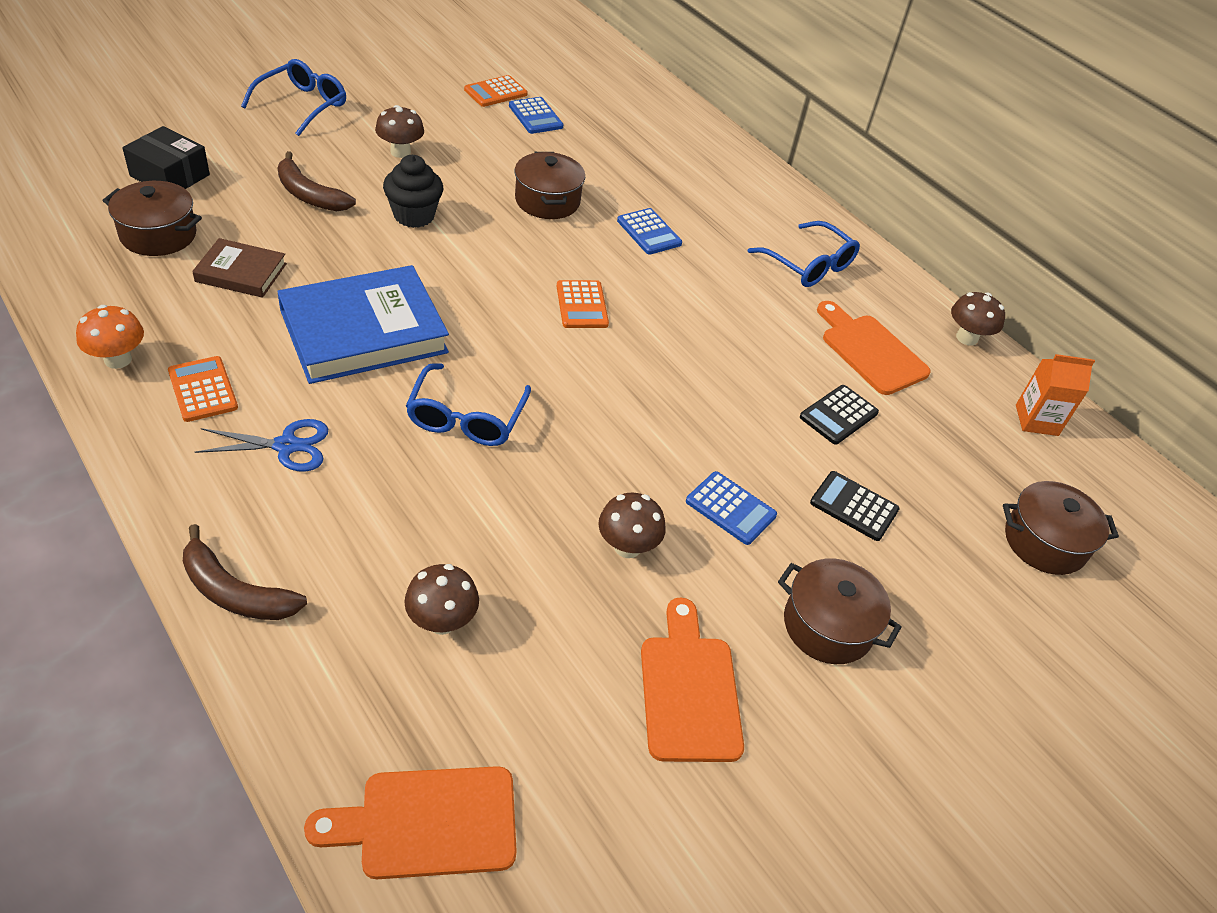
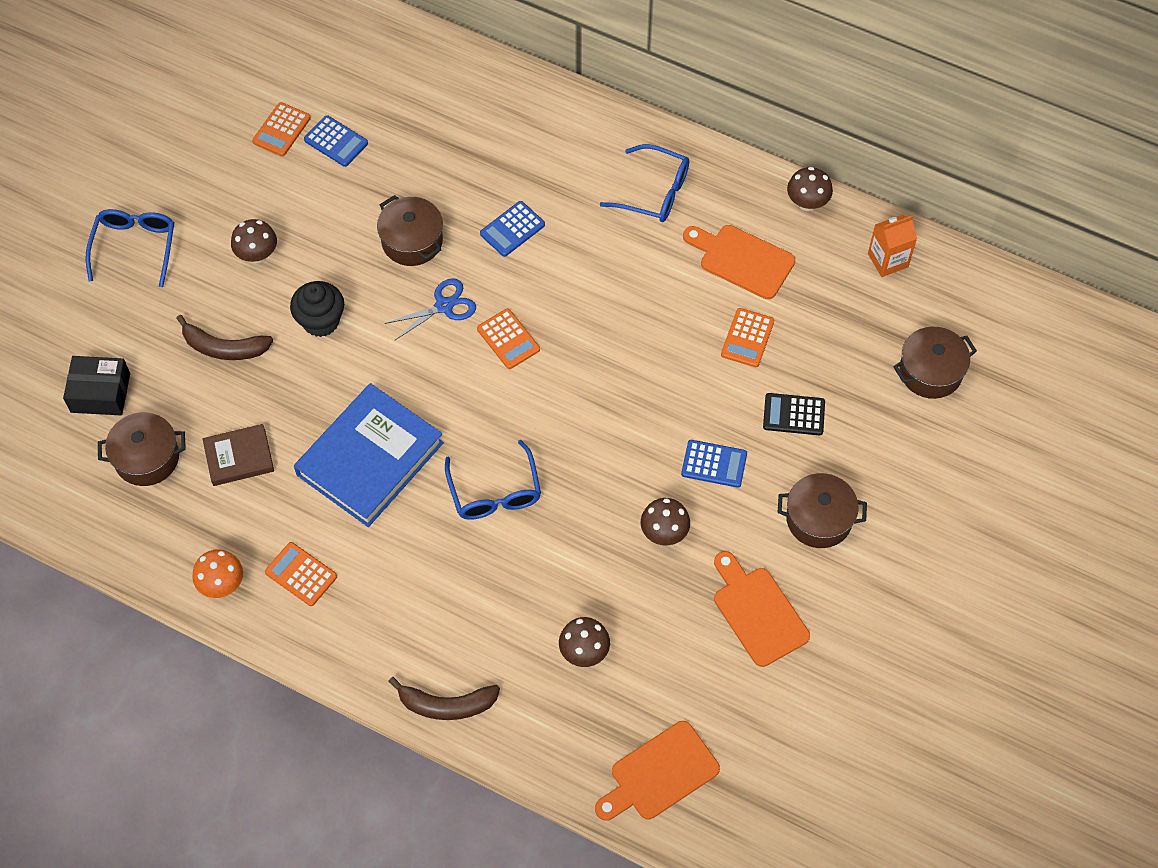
camera: 20 degrees left, 15 degrees up
(287, 446) = (394, 585): blue scissors -> blue scissors (444, 306)
(649, 232) = (512, 229): blue calculator -> blue calculator turned 105 degrees clockwise
(838, 415) = (747, 338): black calculator -> orange calculator

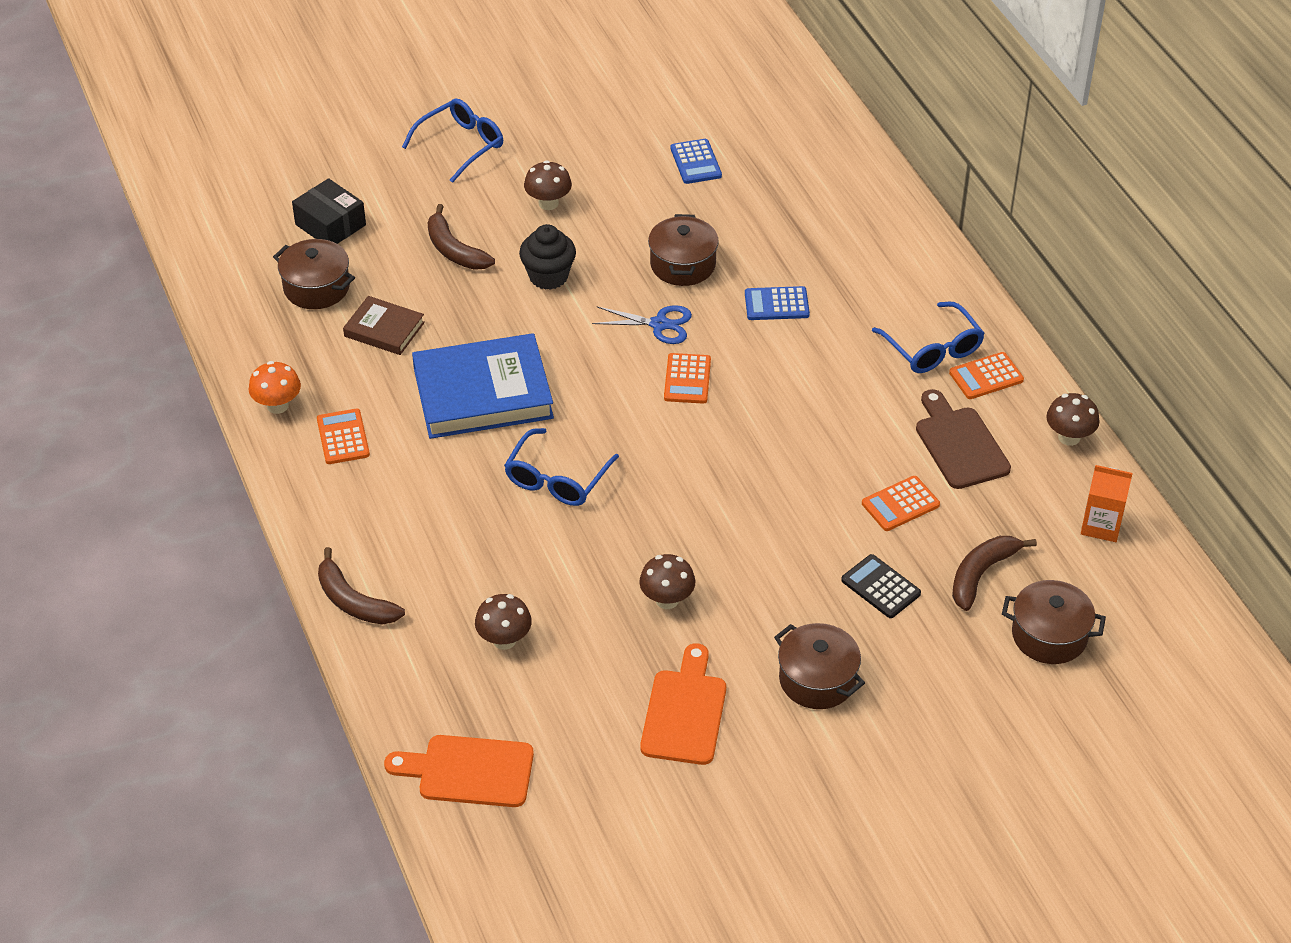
camera: 40 degrees right, 15 degrees down
(281, 130) = (660, 130): orange calculator -> orange calculator (986, 376)
(714, 464) = (767, 578): blue calculator -> none
(742, 260) = (959, 444): orange cutting board -> brown cutting board
(847, 356) = (981, 574): none -> brown banana

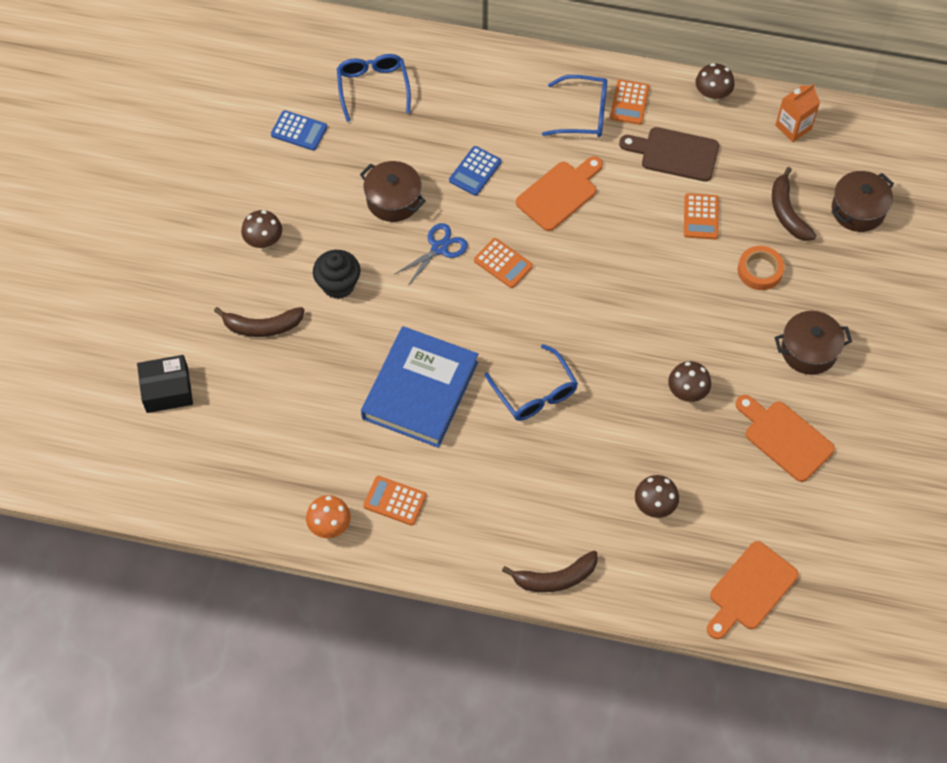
camera: 55 degrees left, 15 degrees up
(316, 287) = (227, 435): brown pot -> none
(384, 329) = (307, 416): brown book -> none
(461, 145) = (154, 259): blue glasses -> blue glasses (373, 88)
(814, 379) = (559, 194): none -> orange cutting board
(880, 587) = (760, 270): black calculator -> orange tape

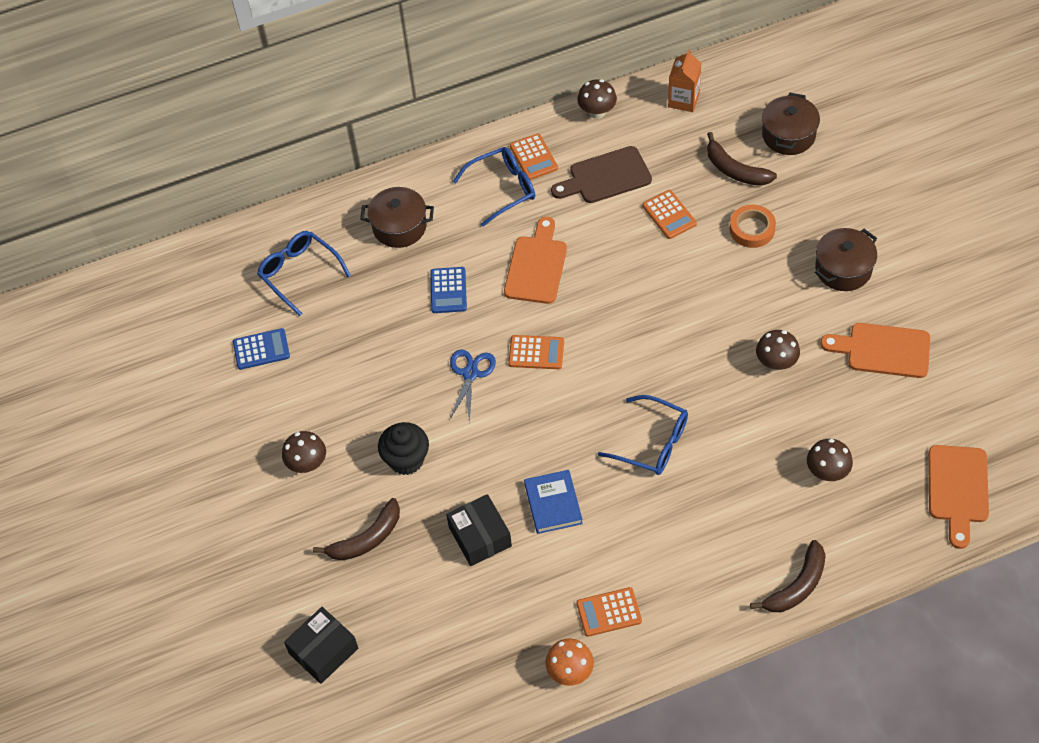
camera: 30 degrees left, 5 degrees down
(346, 379) = (480, 536): none -> black box
(393, 200) = (396, 358): brown pot -> brown pot (399, 227)
(420, 390) = (553, 504): blue book -> blue book, size x0.53

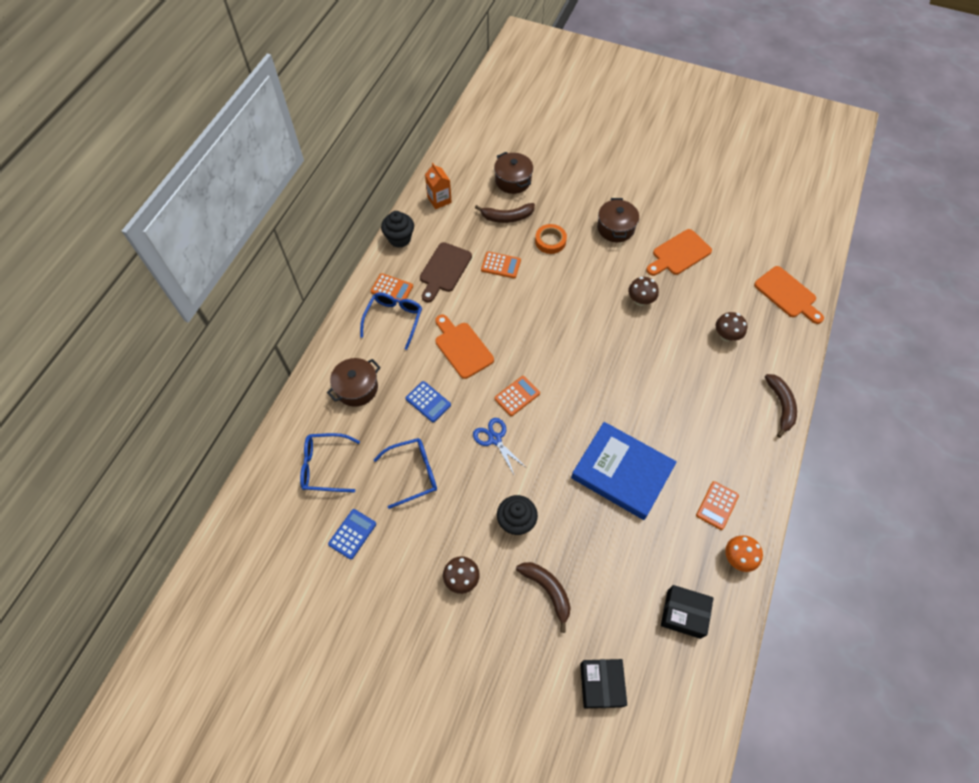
camera: 50 degrees left, 5 degrees up
(367, 539) = (547, 590): brown banana -> brown banana turned 45 degrees counterclockwise
(480, 536) = (606, 527): black box -> black box (683, 613)
(553, 504) = (622, 472): blue book -> blue book, size x1.90
(597, 112) = (399, 239): brown mushroom -> black cupcake
(652, 443) = (631, 393): blue glasses -> blue glasses (413, 473)

